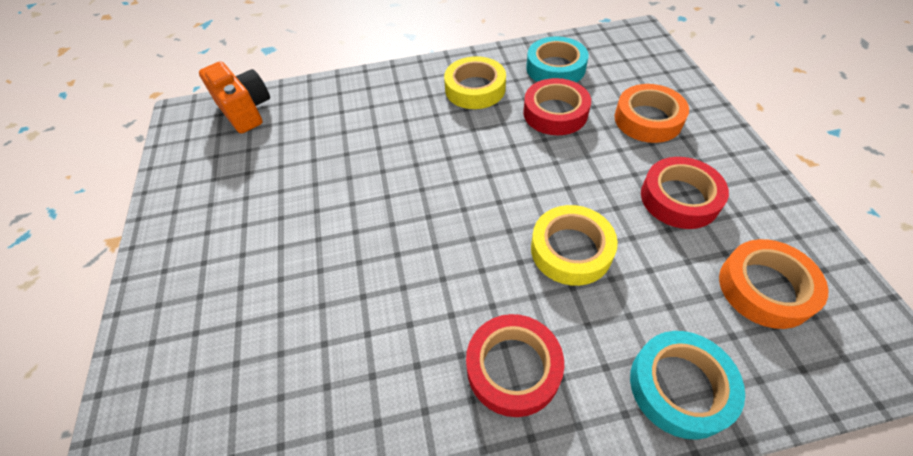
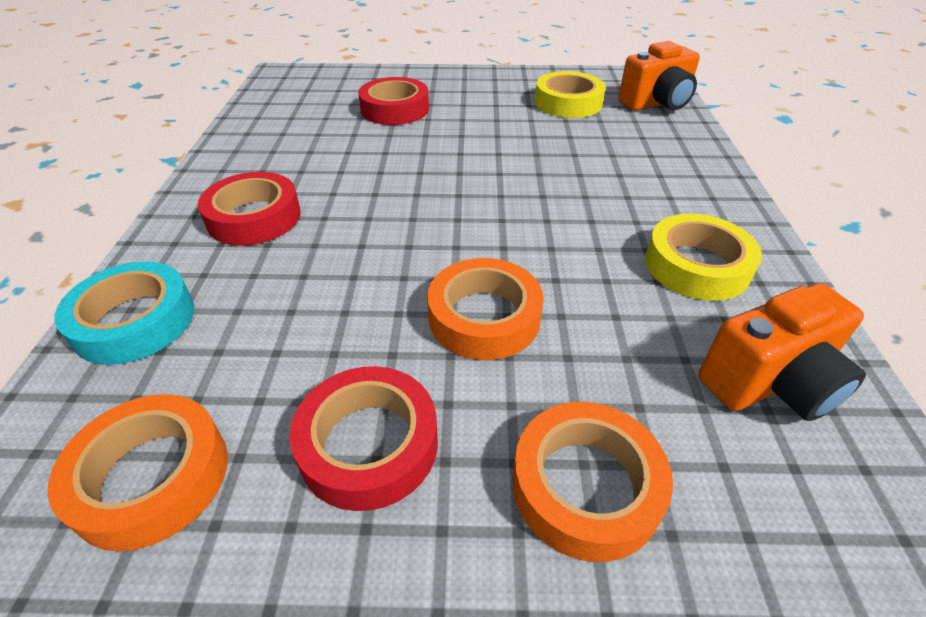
camera: 100 degrees right, 10 degrees down
(555, 68) = (770, 383): turquoise tape -> orange camera
(555, 113) = (625, 344): red tape -> red tape (395, 109)
(563, 171) = (484, 317): none -> orange tape
(571, 250) = (351, 288): yellow tape -> yellow tape (568, 103)

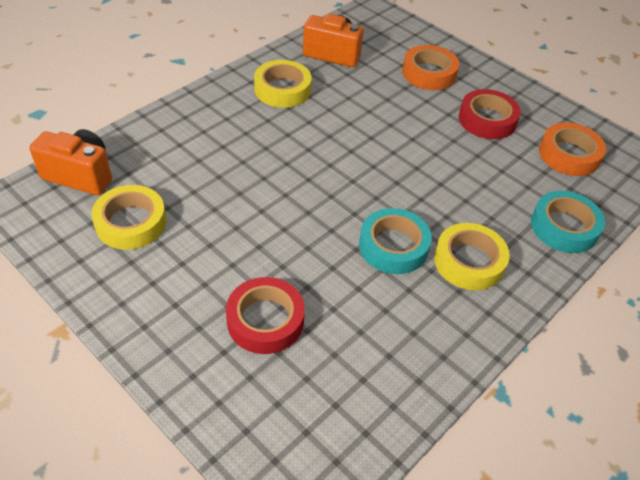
camera: 140 degrees left, 5 degrees up
(254, 217) = (469, 262): red tape -> yellow tape
(346, 190) = (393, 246): none -> turquoise tape
(484, 317) = (401, 129): orange tape -> none

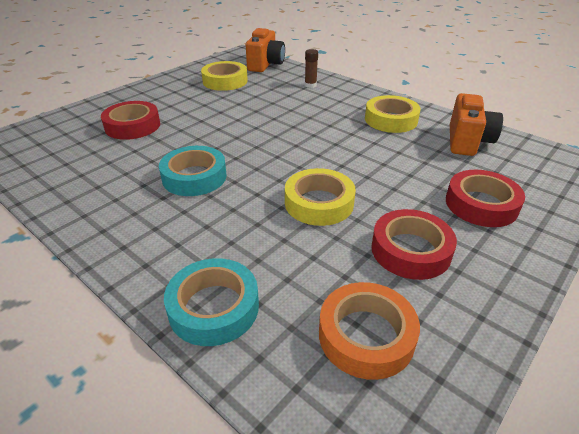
camera: 90 degrees right, 10 degrees down
(173, 137) = (310, 85): none -> brown glue stick
(429, 73) = (481, 204): orange tape -> red tape
(469, 262) = (169, 221): yellow tape -> yellow tape (319, 203)

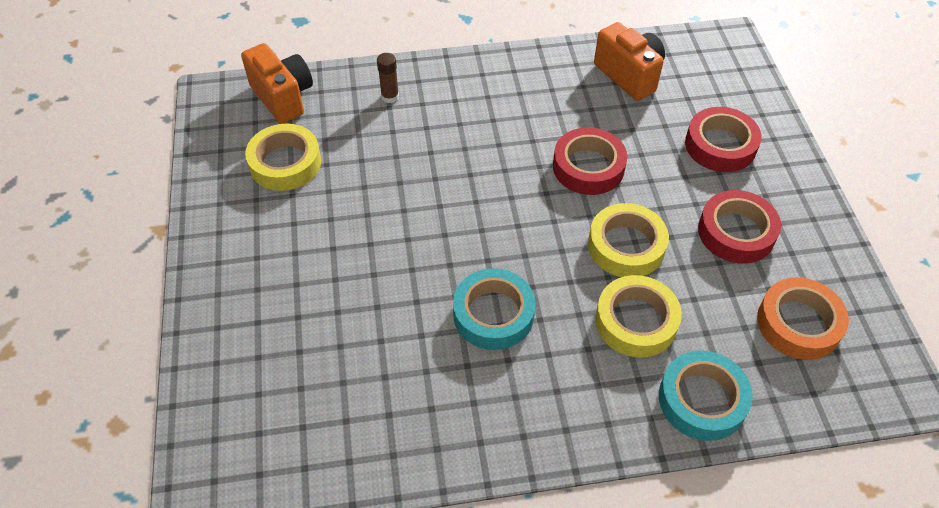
camera: 50 degrees left, 15 degrees up
(132, 126) = (314, 315): red tape -> red tape (588, 167)
(391, 120) = (537, 93): yellow tape -> yellow tape (636, 321)

